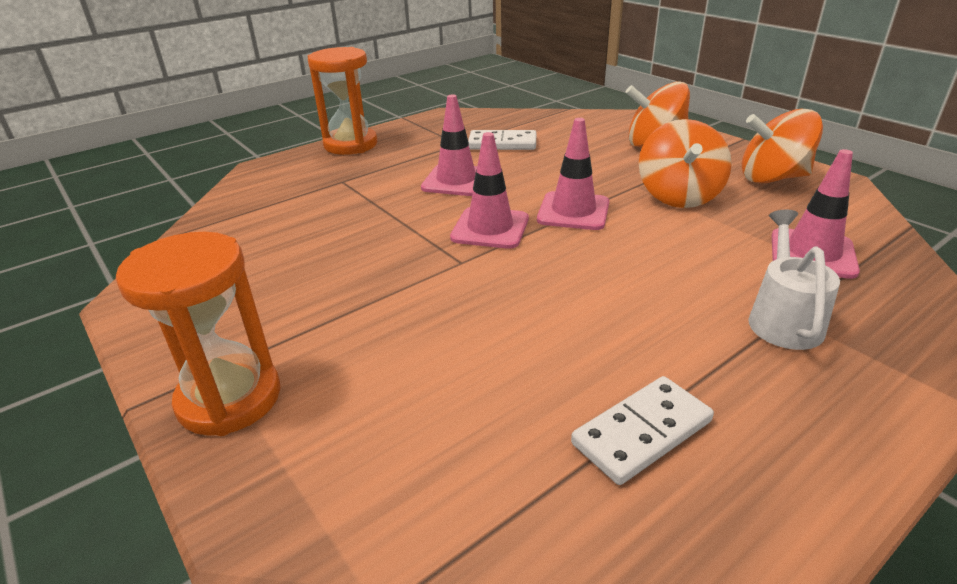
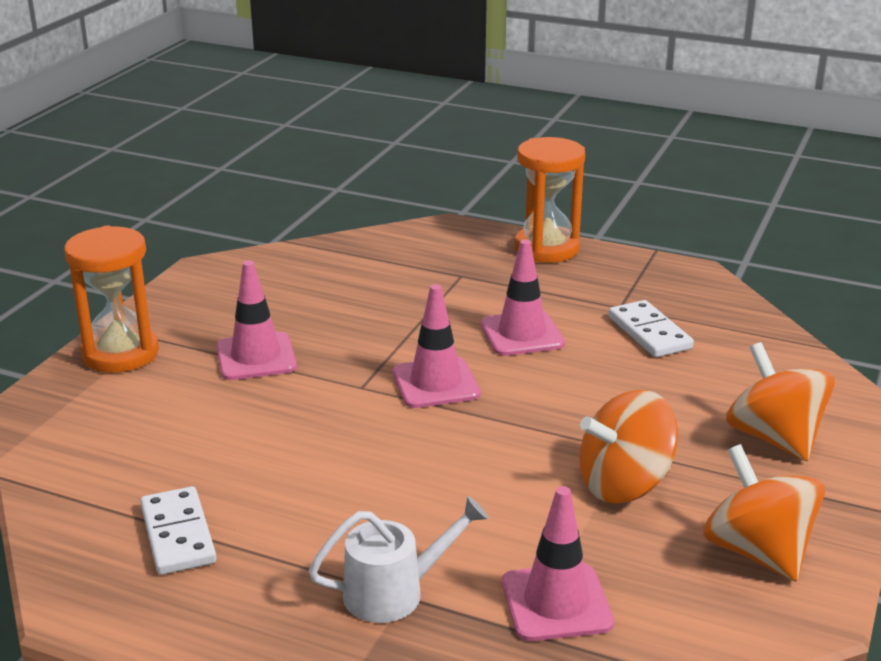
camera: 60 degrees right, 5 degrees down
(573, 211) = (516, 422): pink traffic cone -> pink traffic cone (256, 357)
(641, 432) = (178, 534): white domino -> white domino turned 45 degrees clockwise

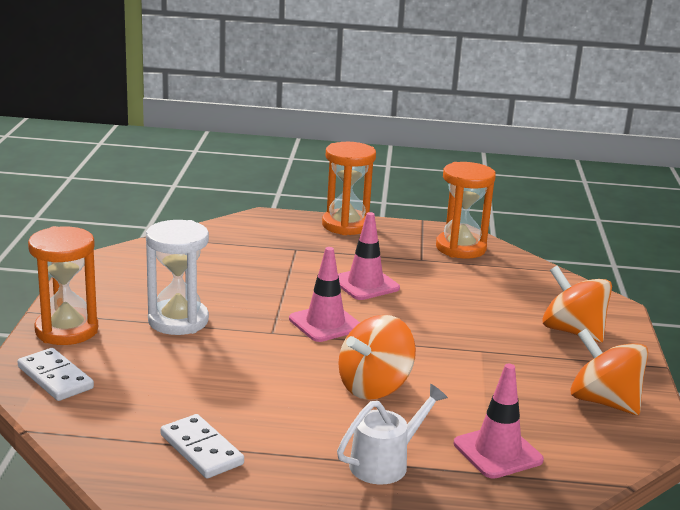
camera: 20 degrees left, 5 degrees down
(256, 357) = (178, 321): pink traffic cone -> white hourglass
(624, 484) = (495, 372): orange spinning top -> orange spinning top (374, 387)
(649, 333) = (452, 274): white domino -> white domino (55, 378)
(684, 296) = (460, 248): none -> orange hourglass

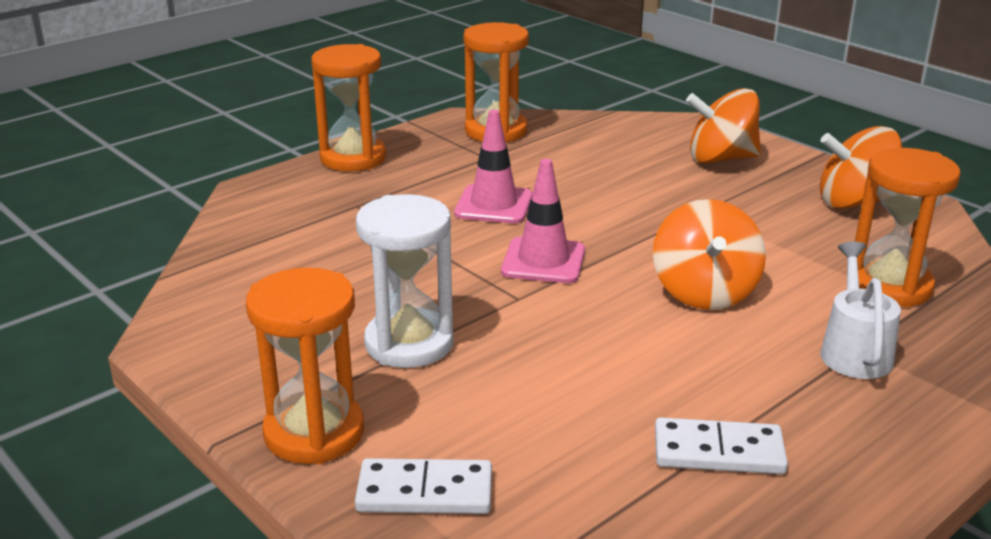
camera: 45 degrees left, 5 degrees up
(497, 452) = (889, 286): pink traffic cone -> orange hourglass

